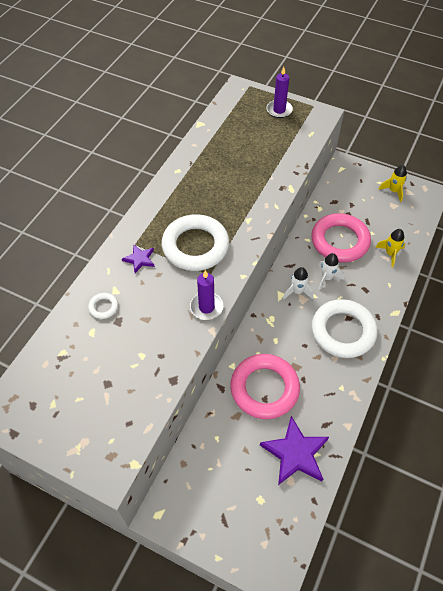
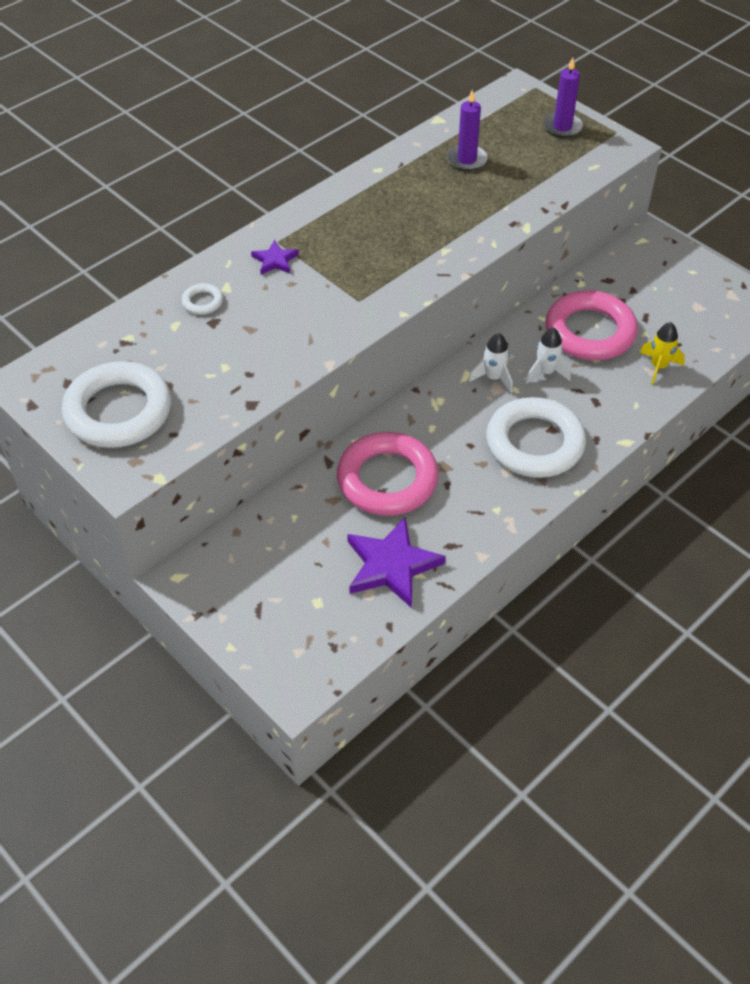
camera: 20 degrees right, 5 degrees down
(195, 246) = (356, 264): white ring -> white ring (118, 411)
(206, 307) = (335, 336): purple candle -> purple candle (466, 160)
(393, 191) = (708, 288): yellow rocket -> none

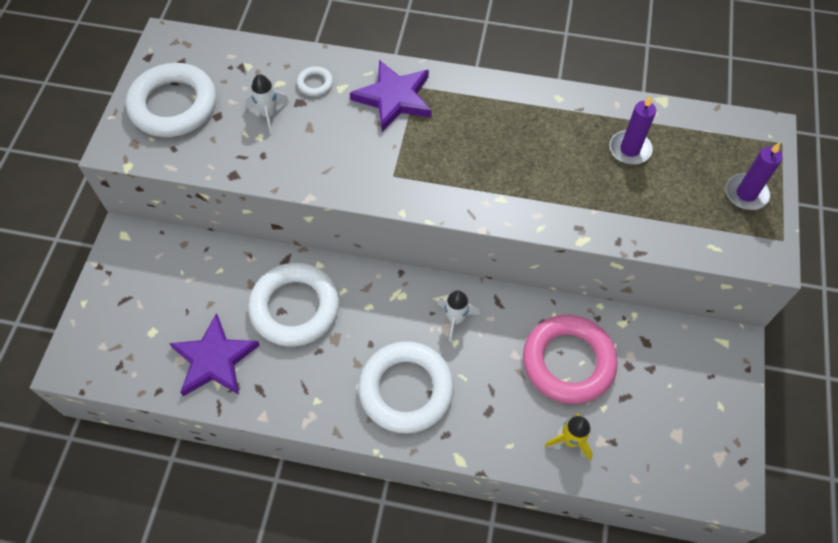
camera: 55 degrees right, 10 degrees up
(275, 260) = (394, 98): purple star -> purple star, size x1.93
(387, 479) = (295, 308): pink ring -> white ring
(545, 372) = (492, 354): white rocket -> white rocket (268, 114)

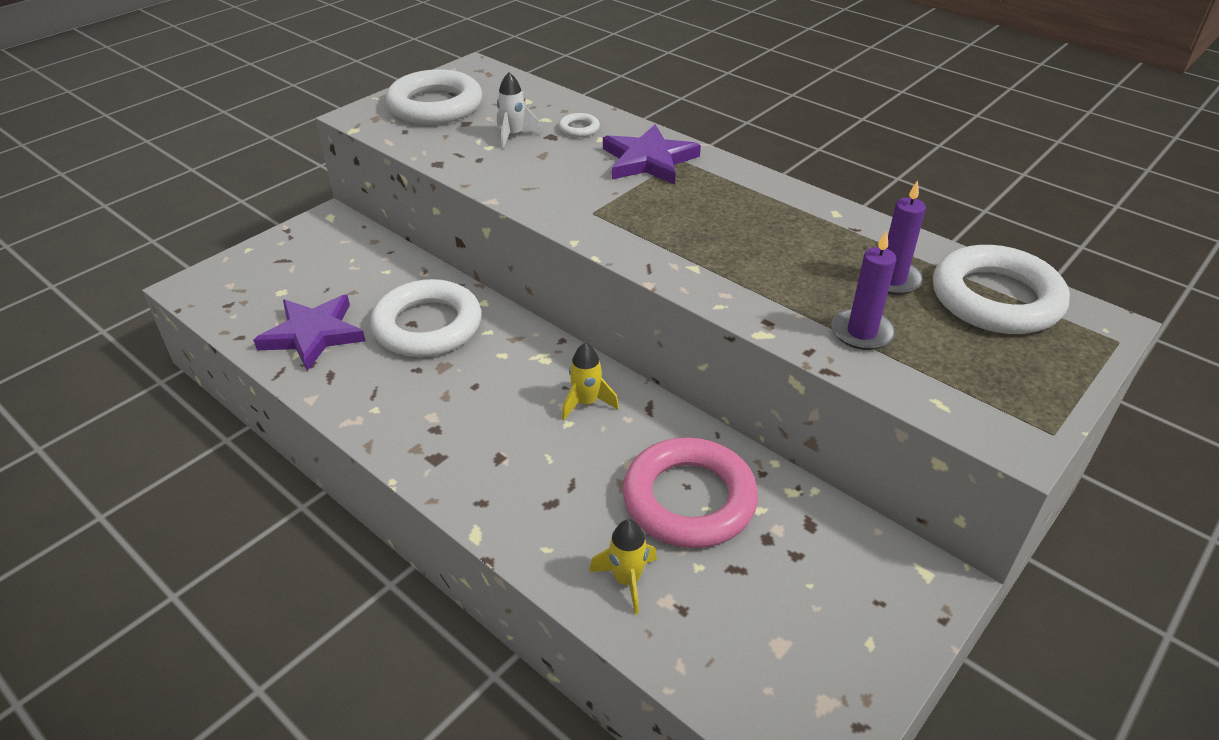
camera: 30 degrees right, 20 degrees down
(406, 390) = (475, 441): white ring -> white ring (995, 298)
(455, 319) = (586, 403): white rocket -> yellow rocket
(746, 194) = (1028, 370): purple candle -> purple candle (861, 332)

